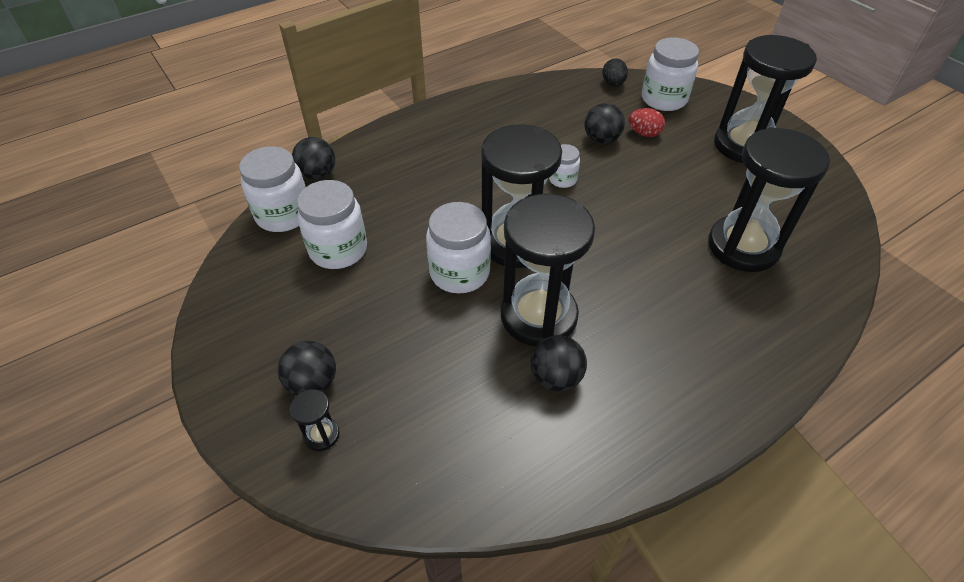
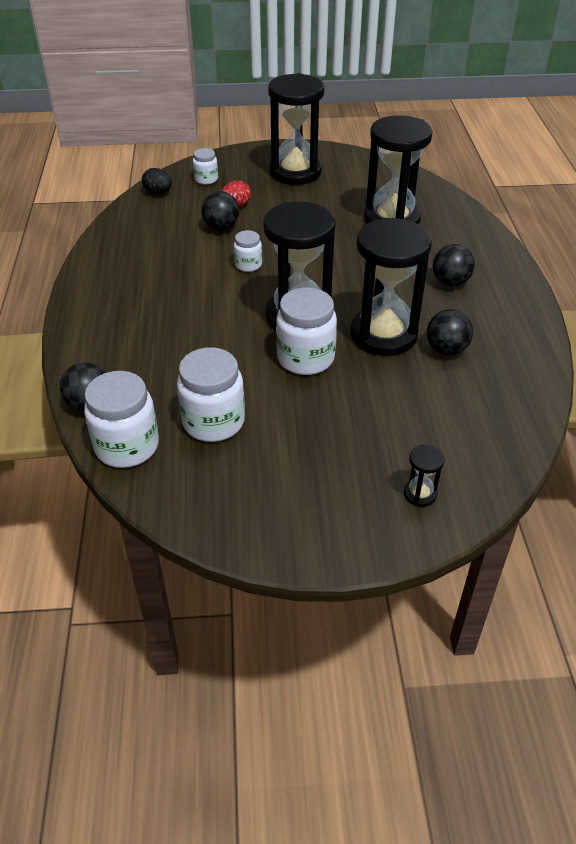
camera: 60 degrees left, 5 degrees down
(313, 383) = (362, 484): black ball -> black ball (450, 282)
(663, 99) = (206, 179): white jar -> white jar, size x0.54

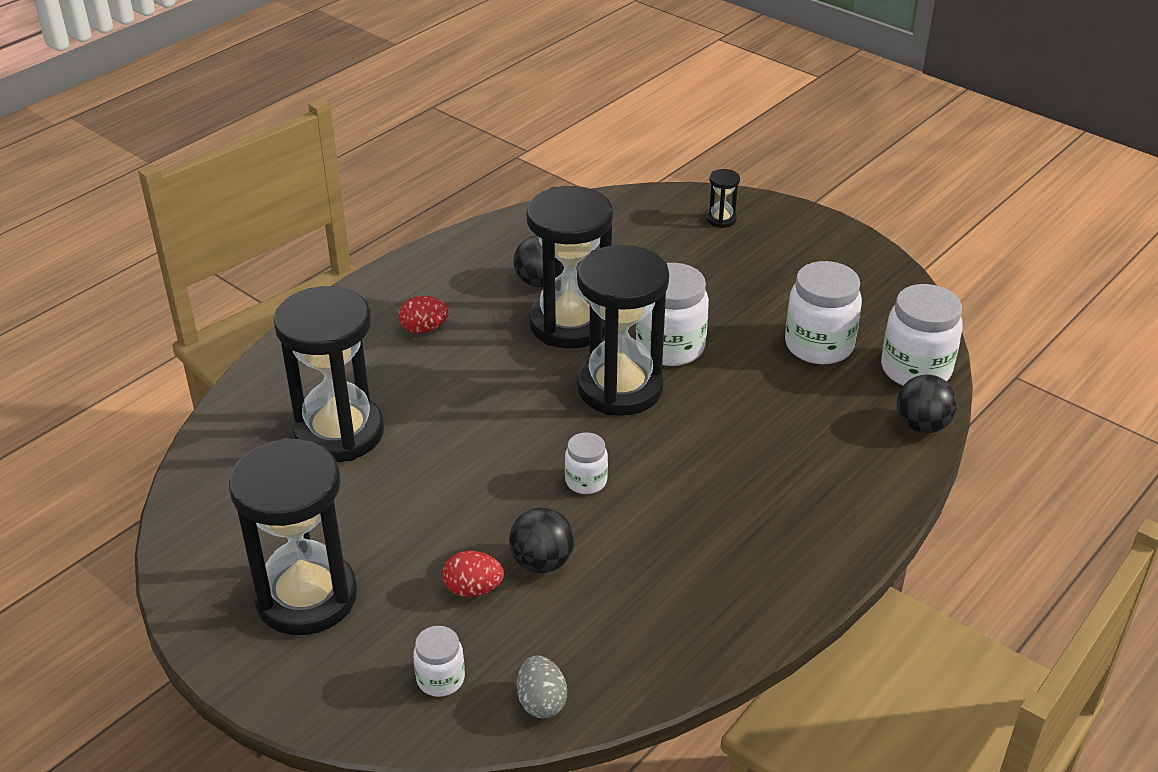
camera: 135 degrees left, 5 degrees down
(158, 192) = (541, 702): black egg -> grey egg
(450, 282) = (424, 329): black ball -> red egg

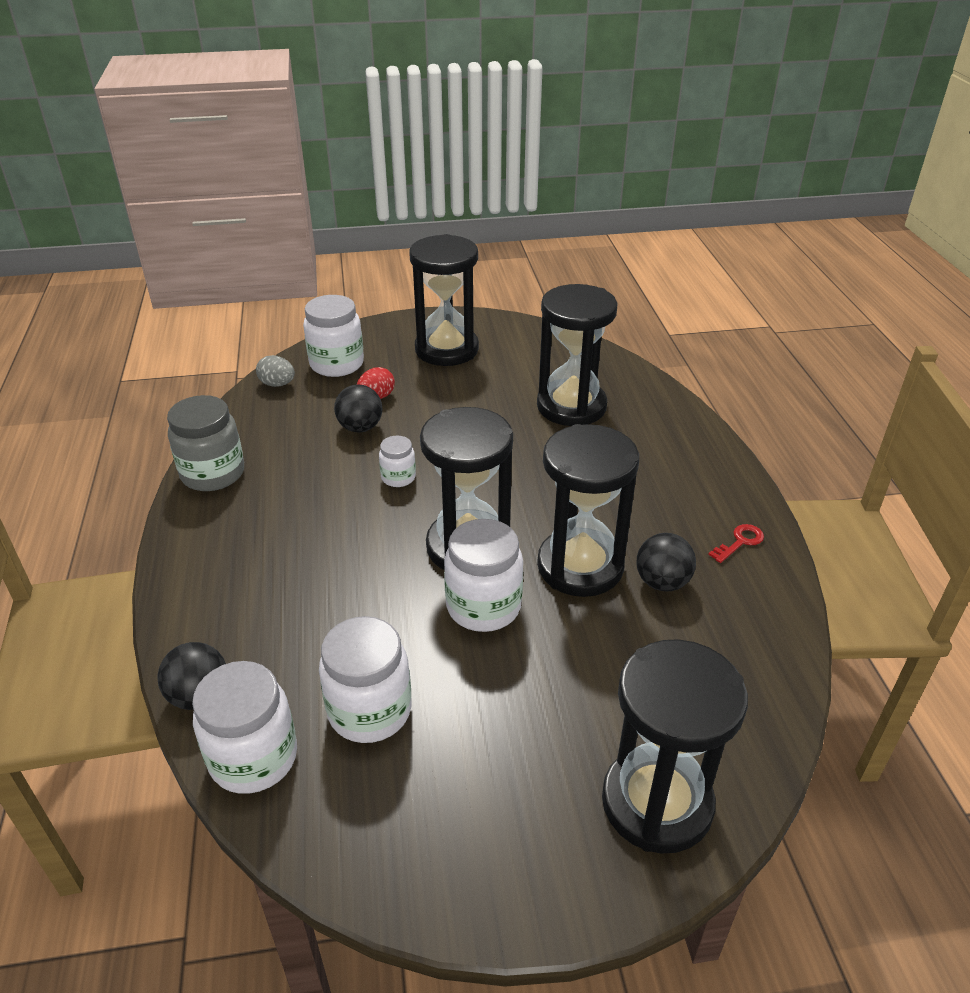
camera: 130 degrees right, 0 degrees up
(424, 329) = (654, 487): red egg -> none
(440, 679) = (337, 364): white jar -> white jar, size x1.84
(449, 265) = (739, 542): none -> red key
(721, 219) = (657, 802): black hourglass -> black hourglass, size x2.48
(740, 618) = (213, 473): none -> grey jar

